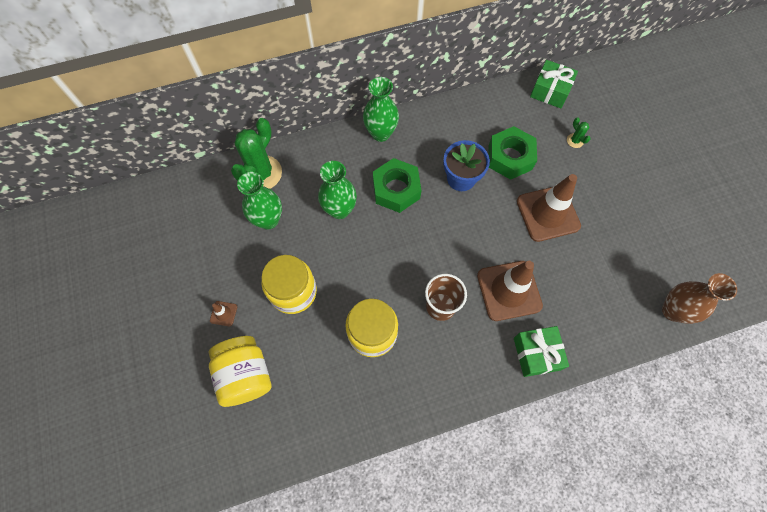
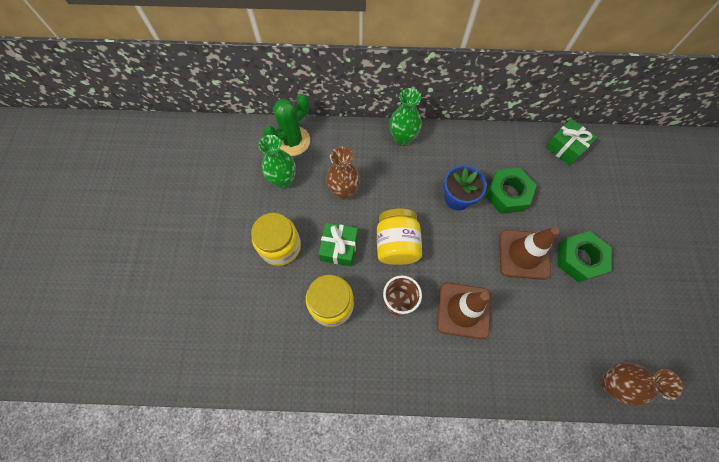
camera: 20 degrees right, 0 degrees up
(223, 313) = (219, 245): brown traffic cone -> none
(245, 375) = (216, 301): yellow jar -> yellow jar (396, 244)
(339, 210) = (344, 191): green vase -> brown vase
(396, 189) = (397, 190): green nut -> green nut (579, 259)
(536, 354) = (467, 375): green gift -> green gift (339, 248)
(575, 140) = (572, 198): green cactus -> none

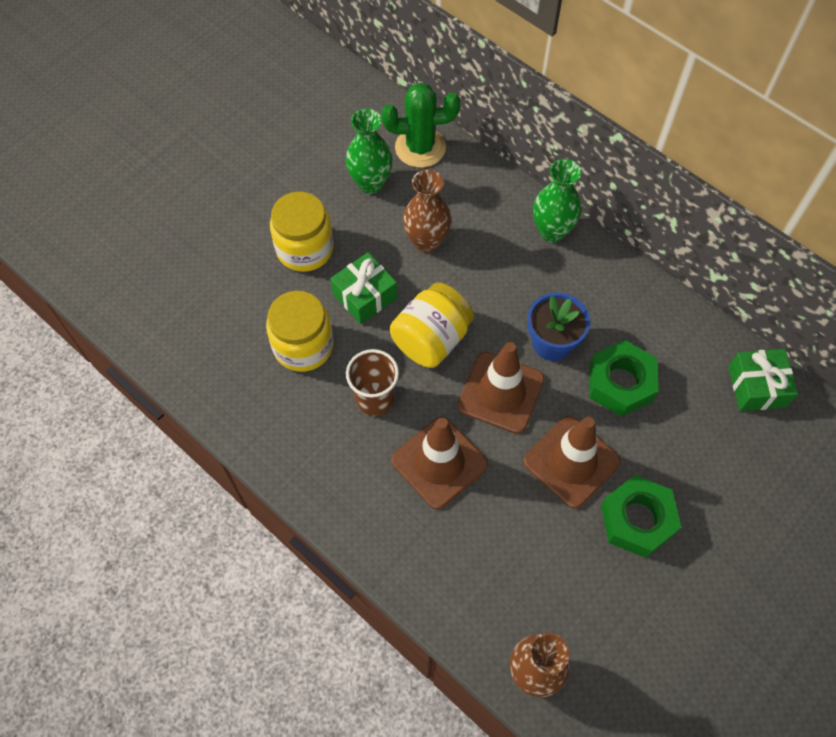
camera: 40 degrees right, 5 degrees down
(457, 245) = (501, 392): none -> brown traffic cone

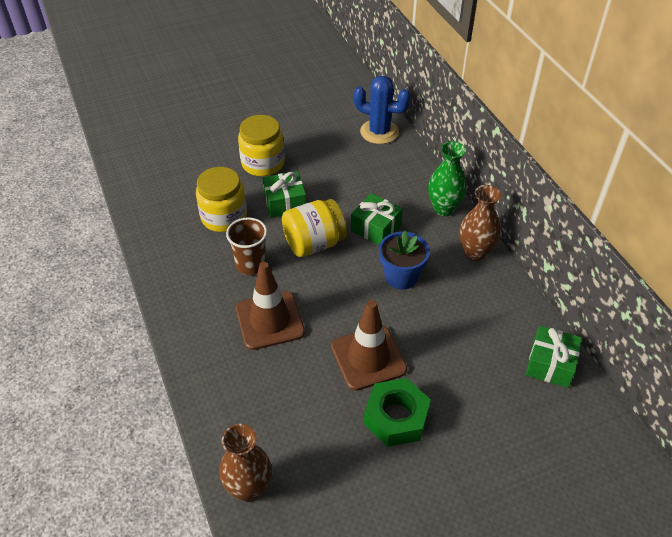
camera: 25 degrees right, 15 degrees down
(370, 183) = (332, 141): green vase -> none
(420, 147) = (379, 132): green cactus -> blue cactus
(426, 241) = (348, 186): brown vase -> brown vase (475, 253)
(489, 289) = (375, 228): none -> green gift
(501, 392) = (343, 294): brown traffic cone -> none
(620, 383) = (438, 321): green nut -> none

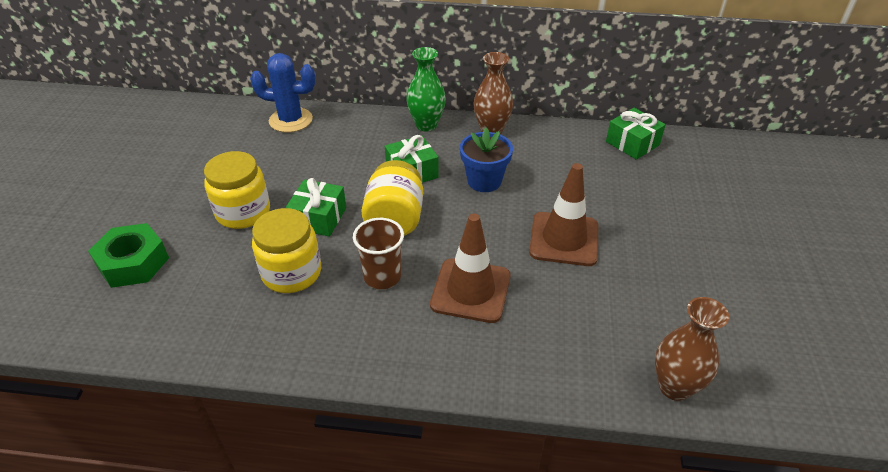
camera: 60 degrees left, 5 degrees down
(379, 132) = (291, 120): blue cactus -> blue cactus turned 45 degrees clockwise
(396, 417) = (640, 248): green nut -> green nut (133, 263)

